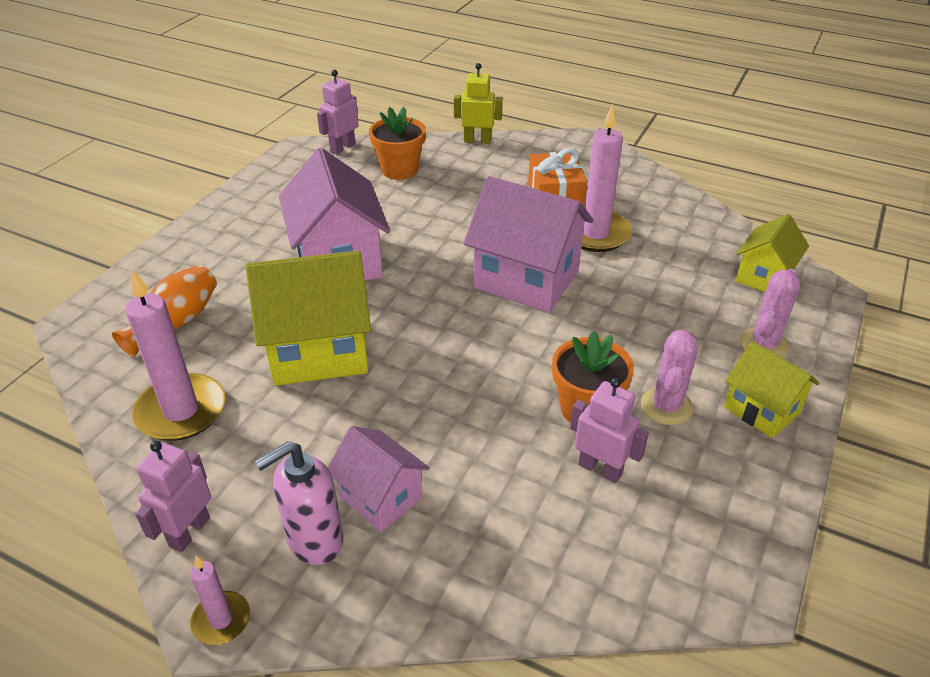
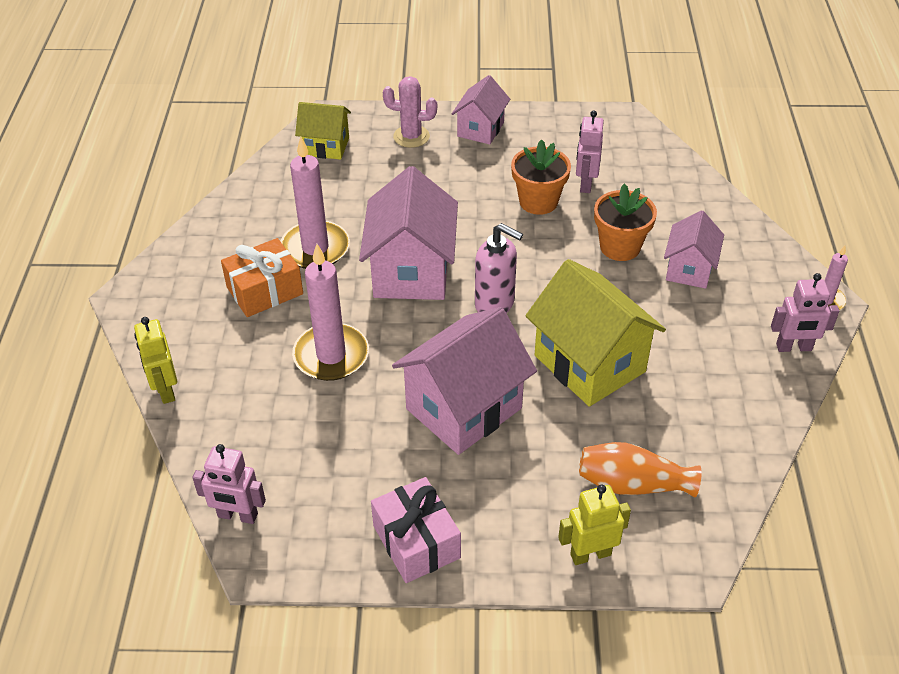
camera: 115 degrees left, 5 degrees up
(148, 277) = (590, 554): none -> yellow robot
(181, 411) = (714, 414): pink candle -> pink candle (331, 355)
(247, 206) = (416, 542): none -> pink gift
(314, 541) = (744, 285): pink soap dispenser -> pink soap dispenser (495, 304)
(399, 170) = (266, 434): orange flower pot -> orange flower pot (620, 247)
(666, 406) = (508, 168): pink cactus -> none
(761, 410) = (480, 129): yellow house -> pink house

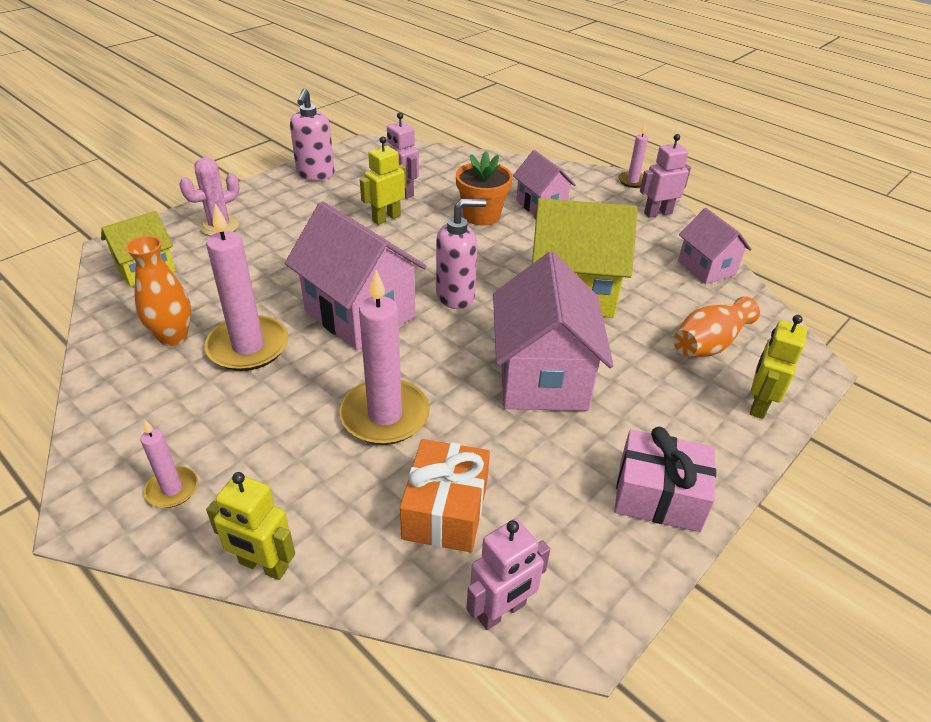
camera: 50 degrees left, 5 degrees down
(175, 312) = (172, 489): none -> pink candle
(265, 290) = (246, 408): orange gift -> orange gift (445, 510)
(284, 211) = (173, 337): none -> orange vase
(480, 129) = (272, 196): pink house -> pink house (706, 268)
(538, 126) = (315, 174): none -> pink soap dispenser
(538, 201) = (386, 218): orange flower pot -> yellow robot
(794, 347) = (658, 213): pink robot -> pink robot turned 150 degrees counterclockwise

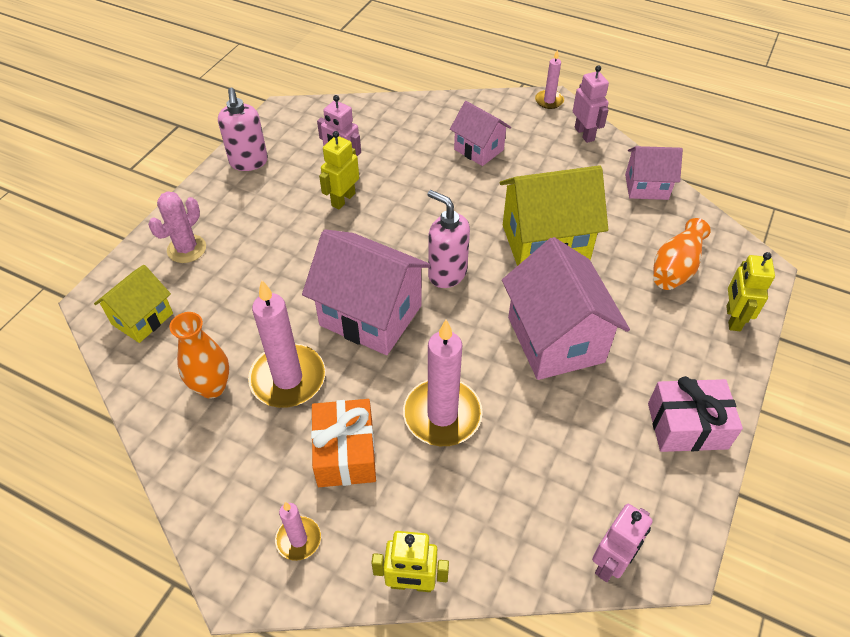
camera: 15 degrees left, 10 degrees up
(445, 510) = (531, 489): orange gift -> orange gift (345, 452)
(456, 296) = (447, 274): pink soap dispenser -> pink soap dispenser turned 105 degrees counterclockwise
(481, 215) = (430, 175): orange flower pot -> none
(658, 213) = (584, 134): pink robot -> pink robot turned 105 degrees clockwise
(706, 268) = (646, 187): pink house -> pink house turned 45 degrees counterclockwise

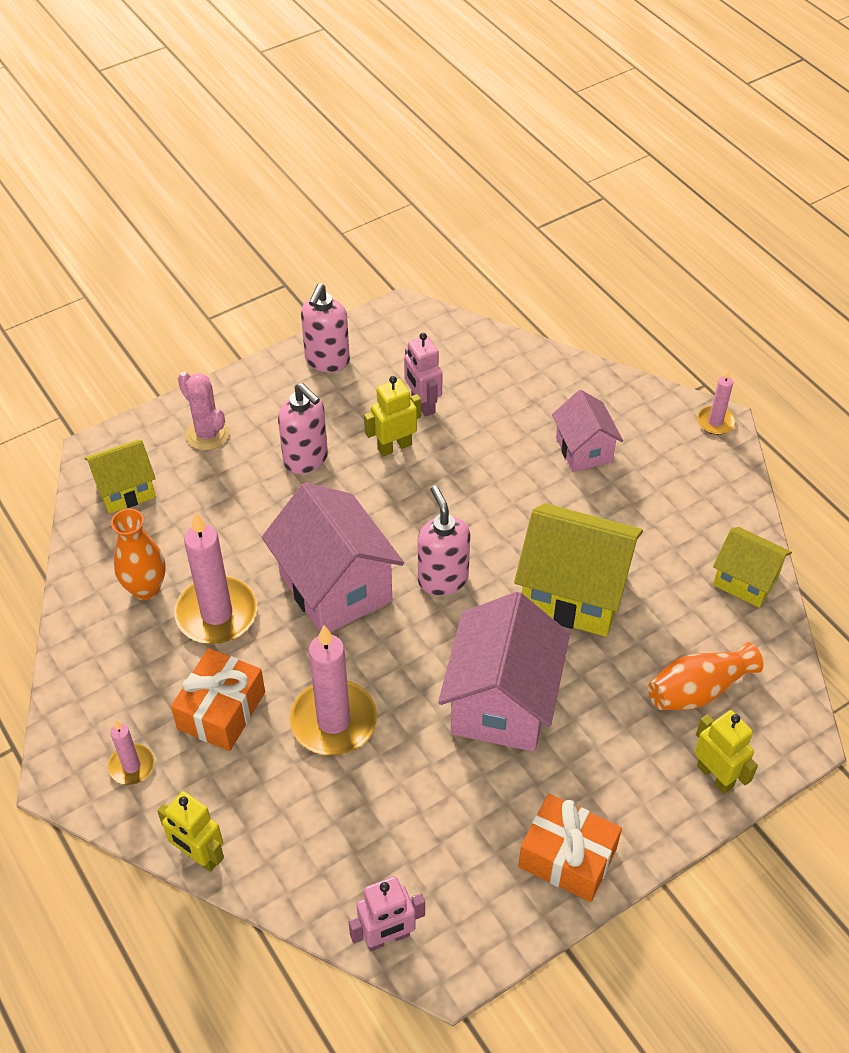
camera: 30 degrees right, 0 degrees up
(186, 249) = (207, 434): pink cactus -> pink cactus turned 75 degrees clockwise
(281, 235) = (306, 459): none -> pink soap dispenser
(584, 134) = (724, 483): pink robot -> none
(646, 187) = (745, 581): pink house -> yellow house
(687, 426) = (567, 857): pink gift -> orange gift
(732, 318) = (715, 776): yellow robot -> yellow robot turned 105 degrees clockwise

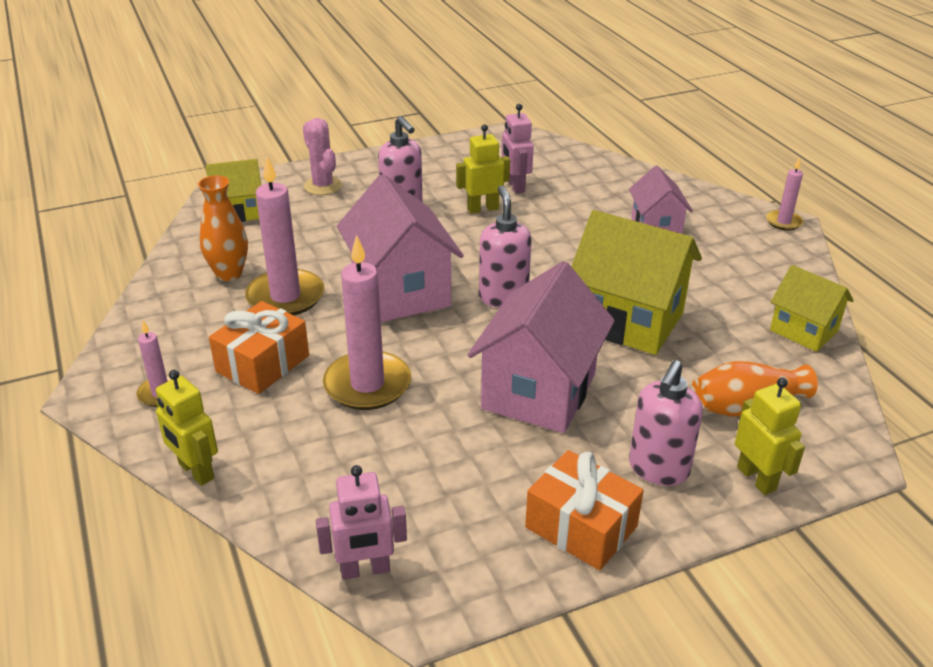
camera: 10 degrees right, 15 degrees down
(327, 361) = (440, 154): pink soap dispenser -> pink soap dispenser (658, 469)

